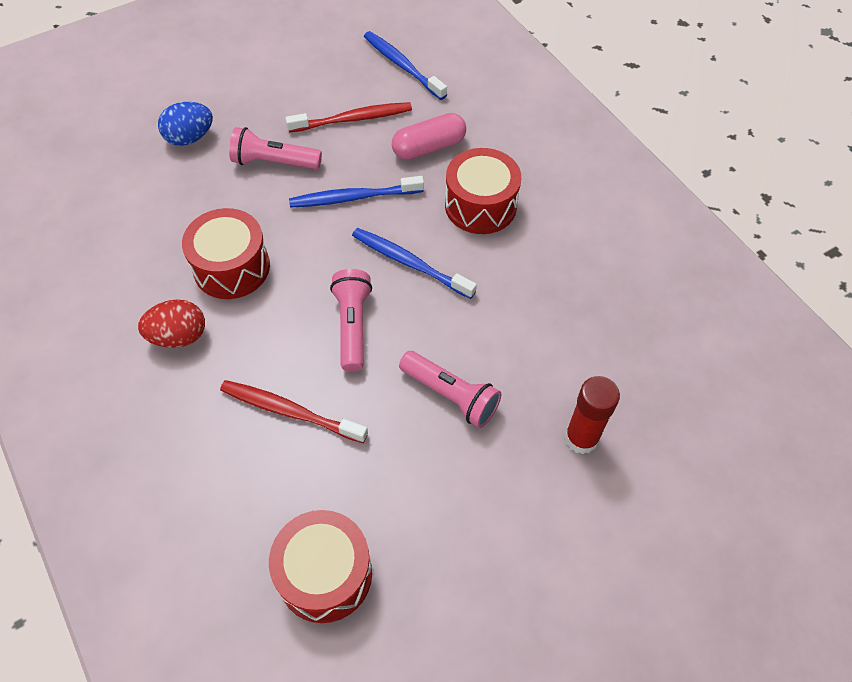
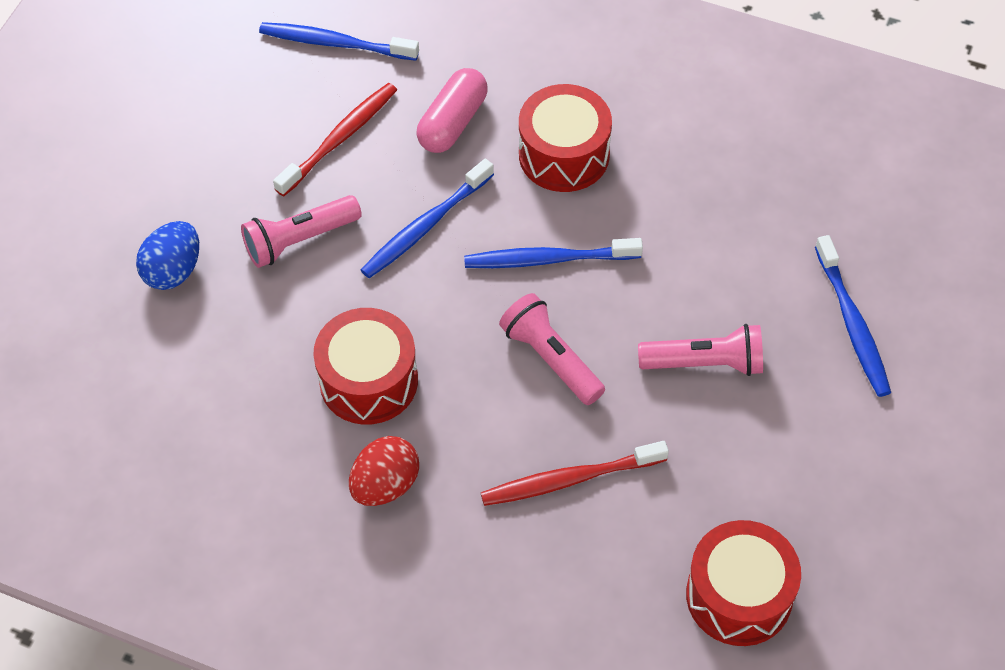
camera: 35 degrees left, 0 degrees up
(581, 438) = (852, 324): red glue stick -> blue toothbrush

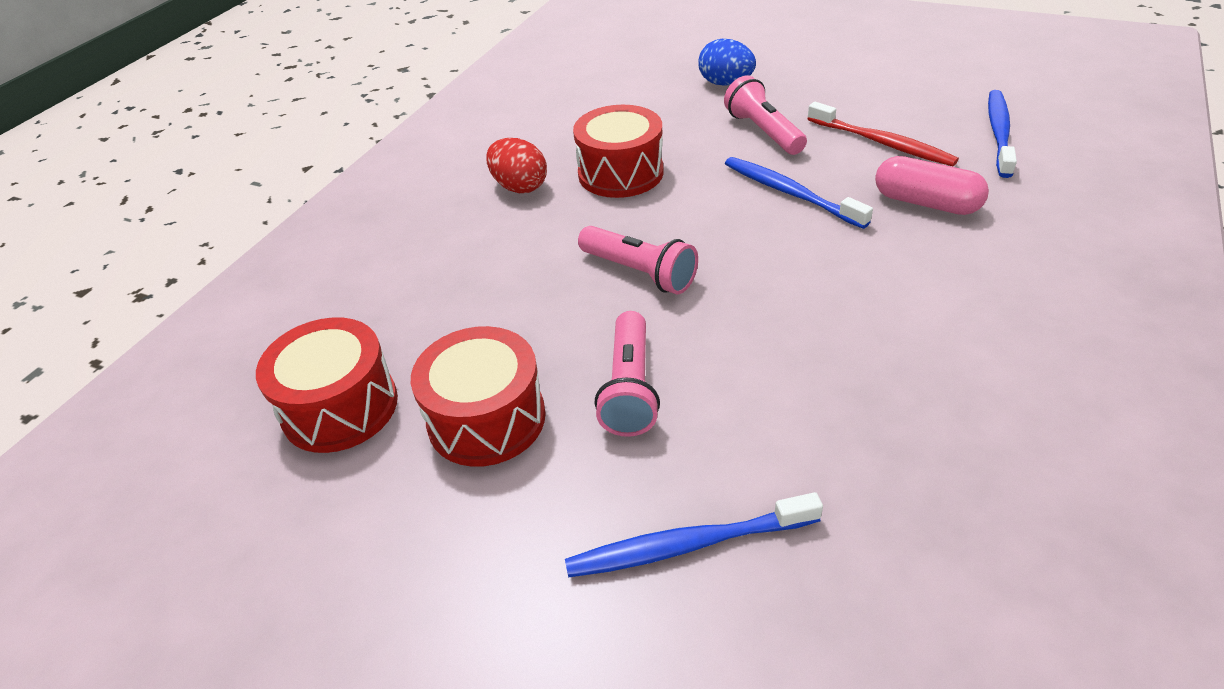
camera: 95 degrees right, 15 degrees down
(548, 259) = (761, 269): blue toothbrush -> none
(550, 358) = (640, 273): pink flashlight -> pink flashlight turned 75 degrees clockwise
(564, 155) = (908, 277): red drum -> red drum (486, 419)
(569, 479) = (502, 287): red toothbrush -> none

